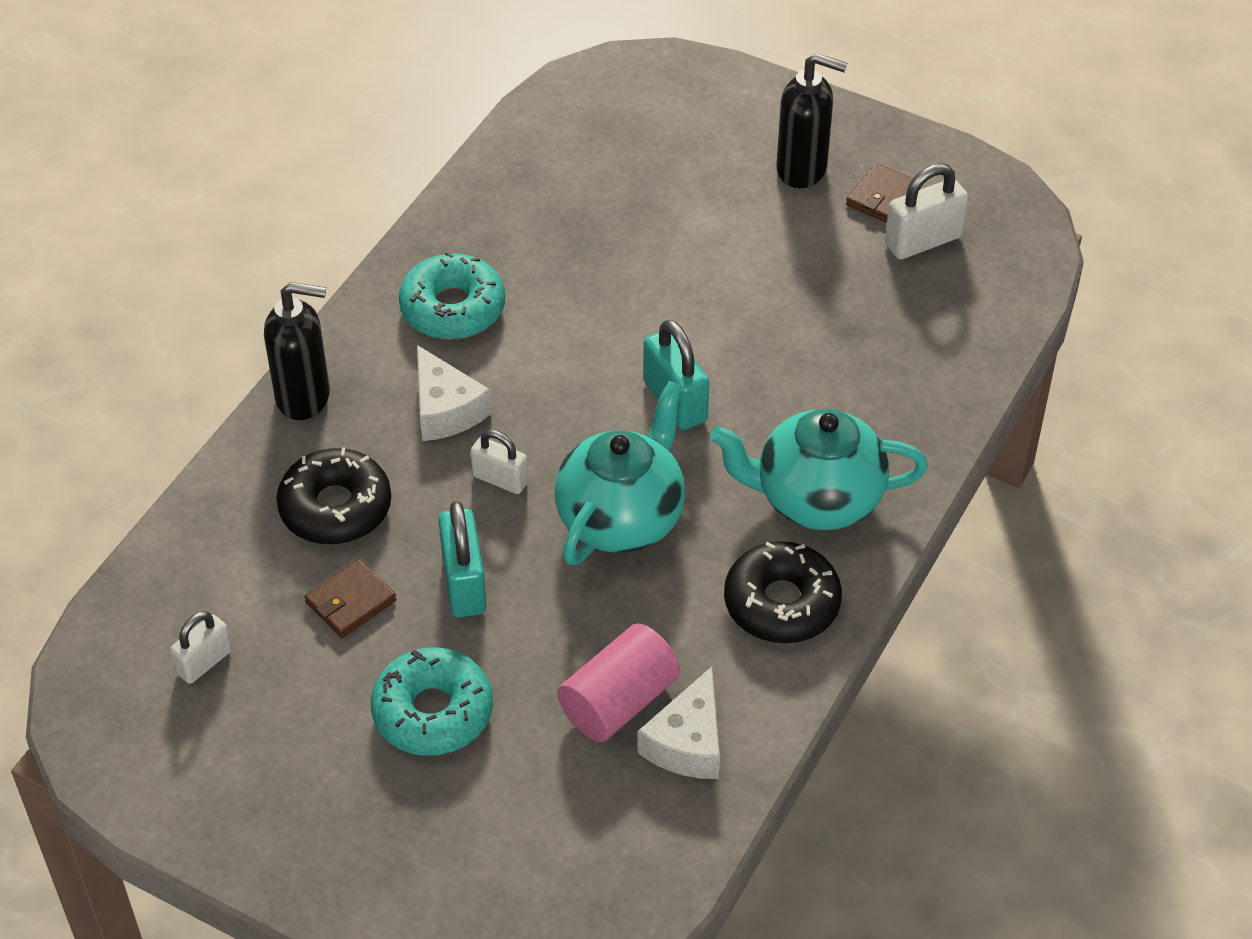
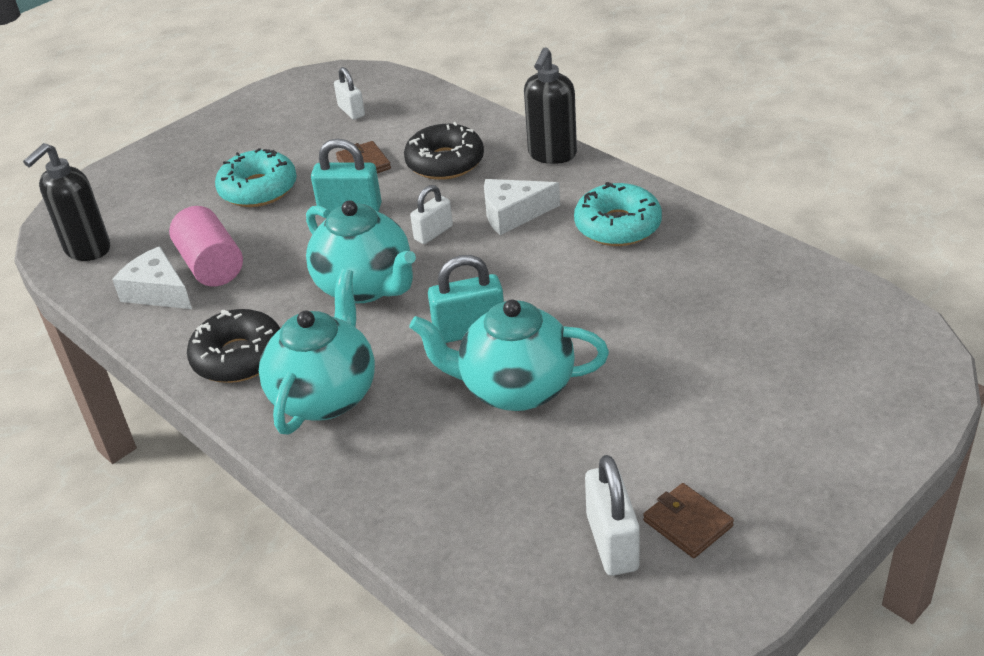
camera: 110 degrees right, 10 degrees down
(754, 344) = (515, 389): none -> turquoise teapot
(802, 169) = (745, 466): black soap dispenser -> black soap dispenser (87, 250)

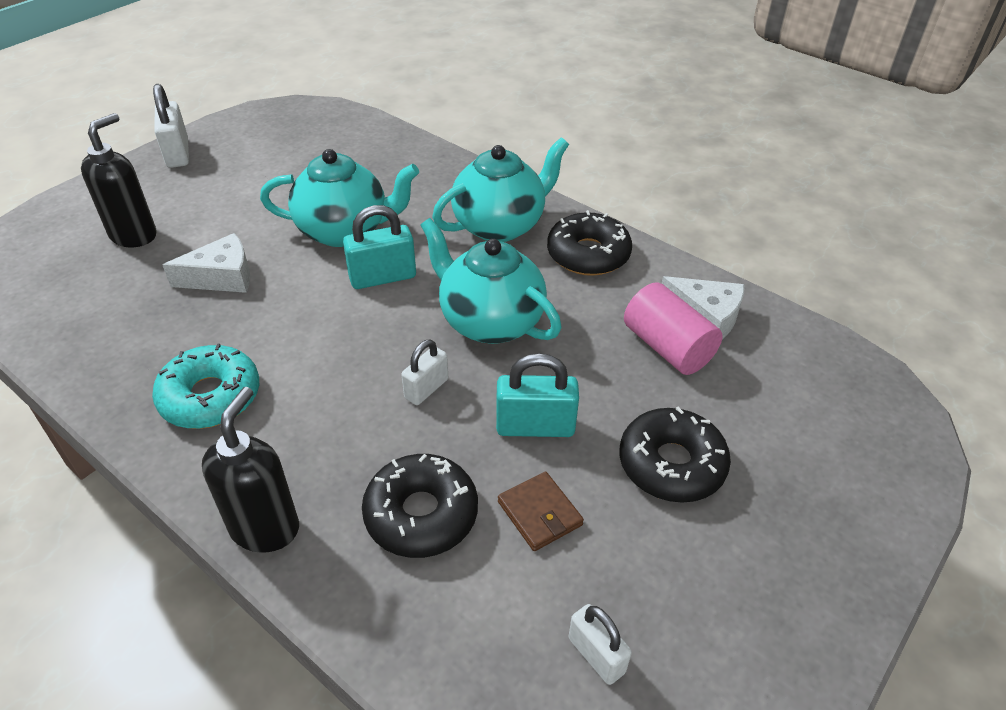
camera: 170 degrees right, 5 degrees up
(87, 250) = (827, 369): black soap dispenser -> black soap dispenser (134, 235)
(258, 189) = (671, 464): turquoise donut -> black donut
(325, 395) = (500, 225): turquoise teapot -> turquoise teapot turned 135 degrees counterclockwise
(513, 214) = (331, 416): white cheese -> white cheese (222, 277)
(612, 542) = (291, 147): white padlock -> white padlock (178, 153)
(687, 523) = (240, 155): brown wallet -> none

